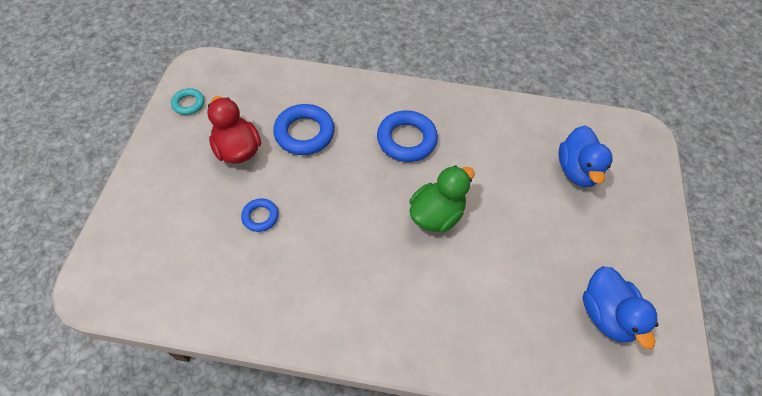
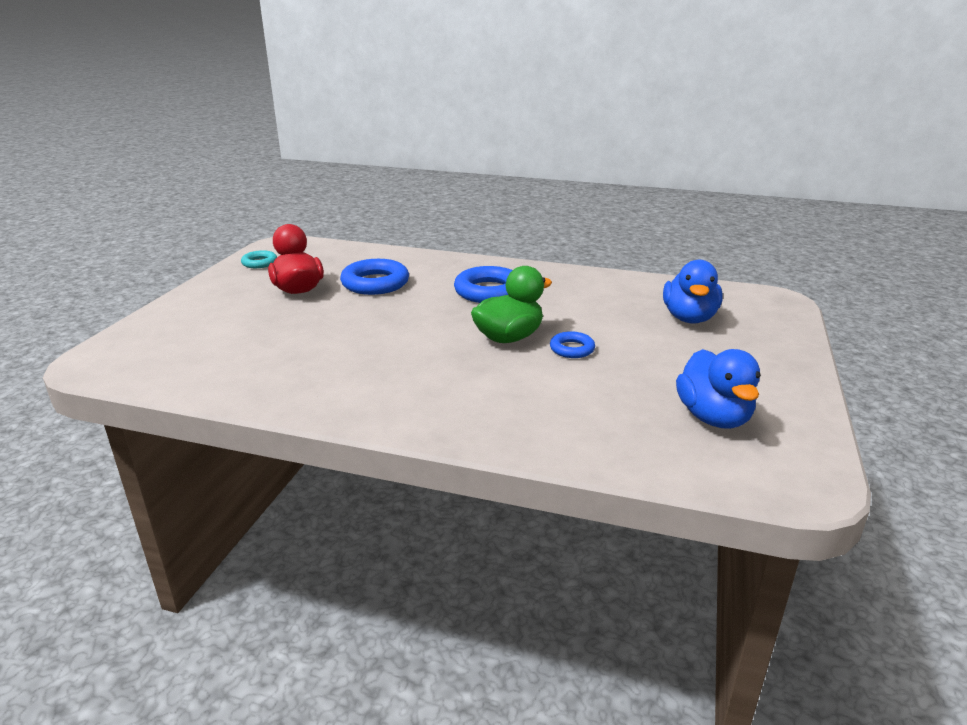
camera: 10 degrees right, 30 degrees down
(260, 217) = (303, 329): blue ring -> blue ring (572, 349)

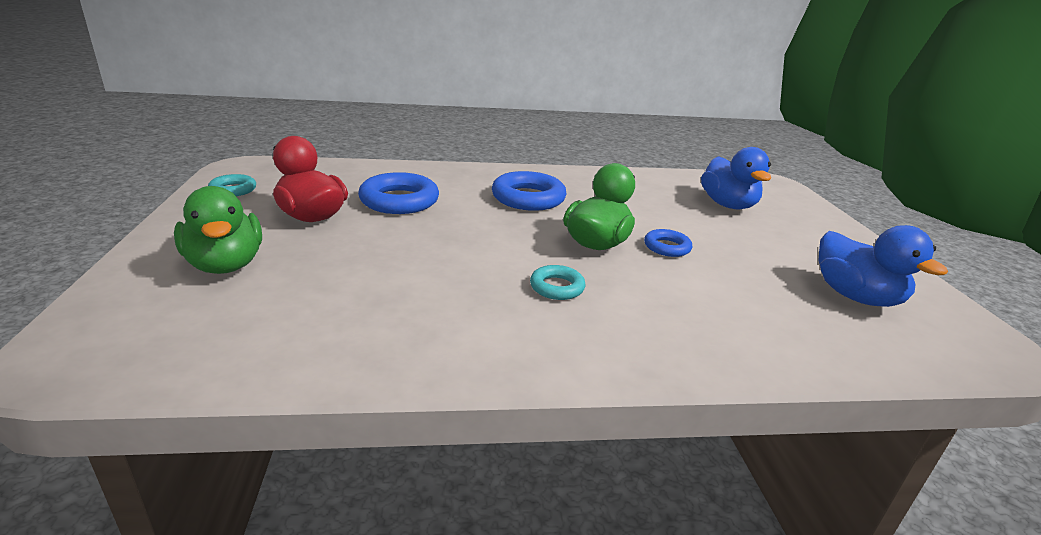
camera: 25 degrees left, 0 degrees up
(215, 318) = (226, 265): none -> green duck
(435, 367) = (557, 287): none -> turquoise ring

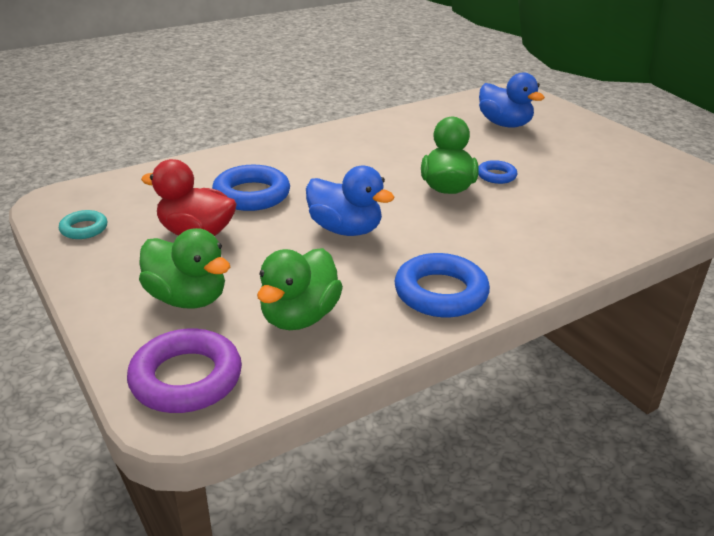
camera: 25 degrees left, 5 degrees up
(118, 333) = (186, 378): none -> purple ring
(294, 314) = (299, 317): none -> green duck
(528, 198) = (353, 161): blue ring -> blue ring (440, 293)
(557, 287) = (455, 233): turquoise ring -> none
(855, 296) = (639, 178): blue duck -> blue duck (345, 229)

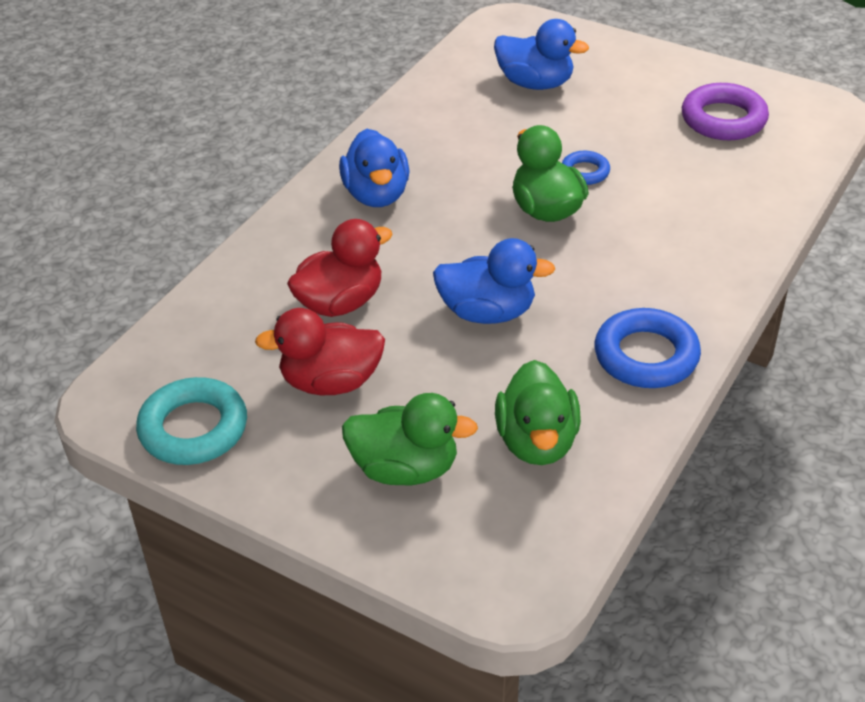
camera: 25 degrees left, 10 degrees up
(84, 229) = (193, 428): turquoise ring -> turquoise ring, size x1.81
(186, 378) = (493, 556): purple ring -> purple ring (723, 119)
(251, 195) = (340, 303): blue ring -> red duck
(337, 149) = (376, 195): none -> blue duck

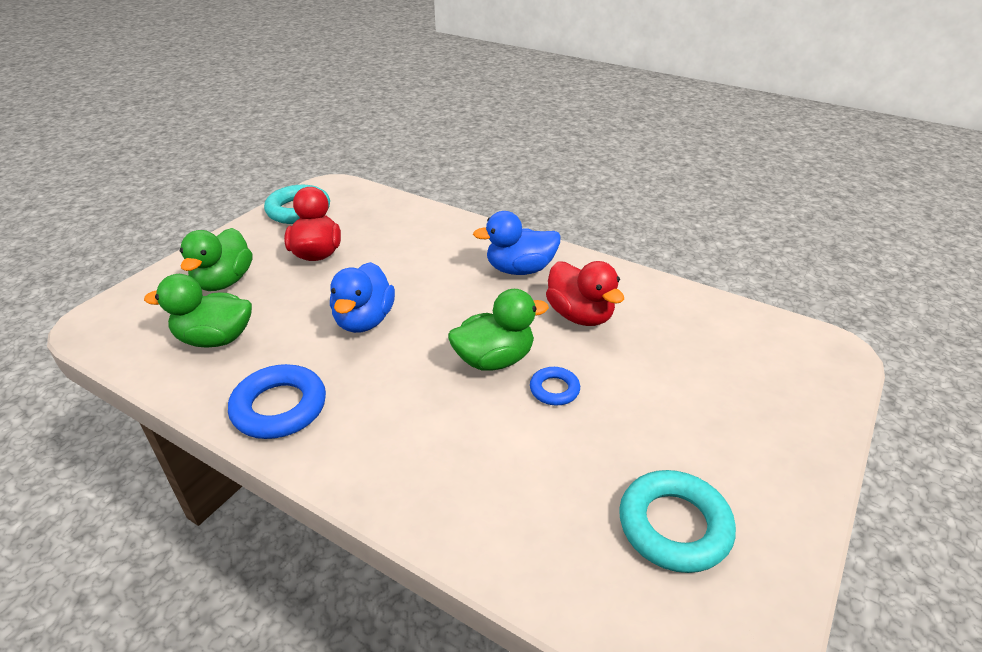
camera: 90 degrees right, 5 degrees down
(340, 303) = (395, 255): red duck -> red duck (580, 315)
(535, 83) = (711, 364): blue duck -> none
(723, 119) = (674, 526): purple ring -> turquoise ring

